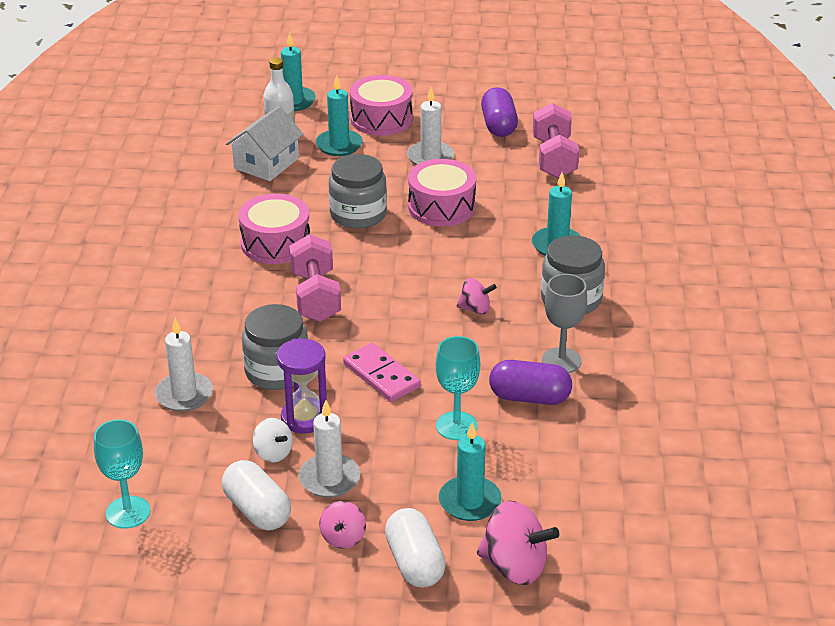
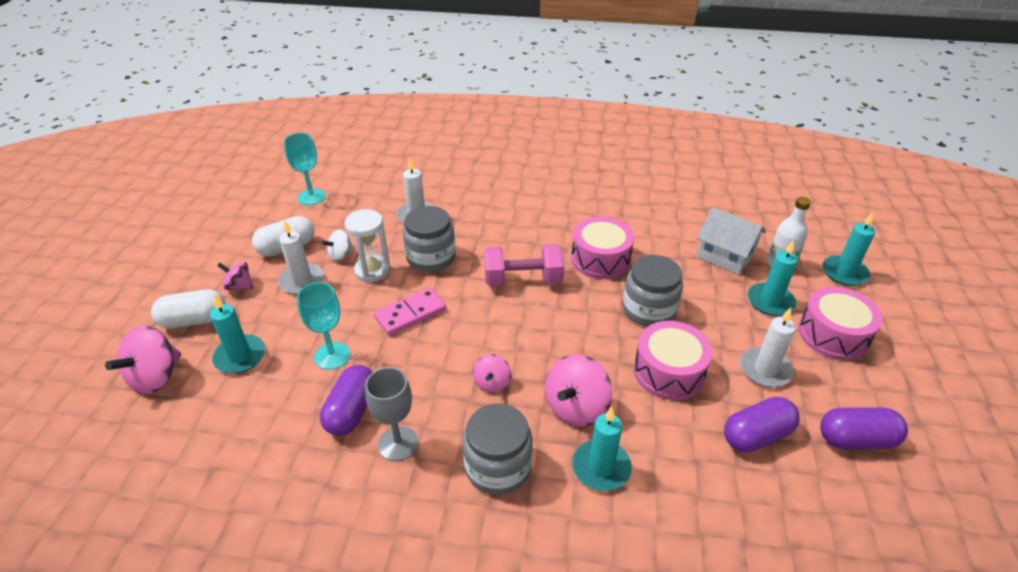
camera: 95 degrees right, 5 degrees up
(304, 418) = (372, 270): purple hourglass -> white hourglass
(495, 258) = (576, 407): none -> pink spinning top
(505, 169) = (756, 435): none -> purple capsule
(554, 158) = (793, 490): pink dumbbell -> none

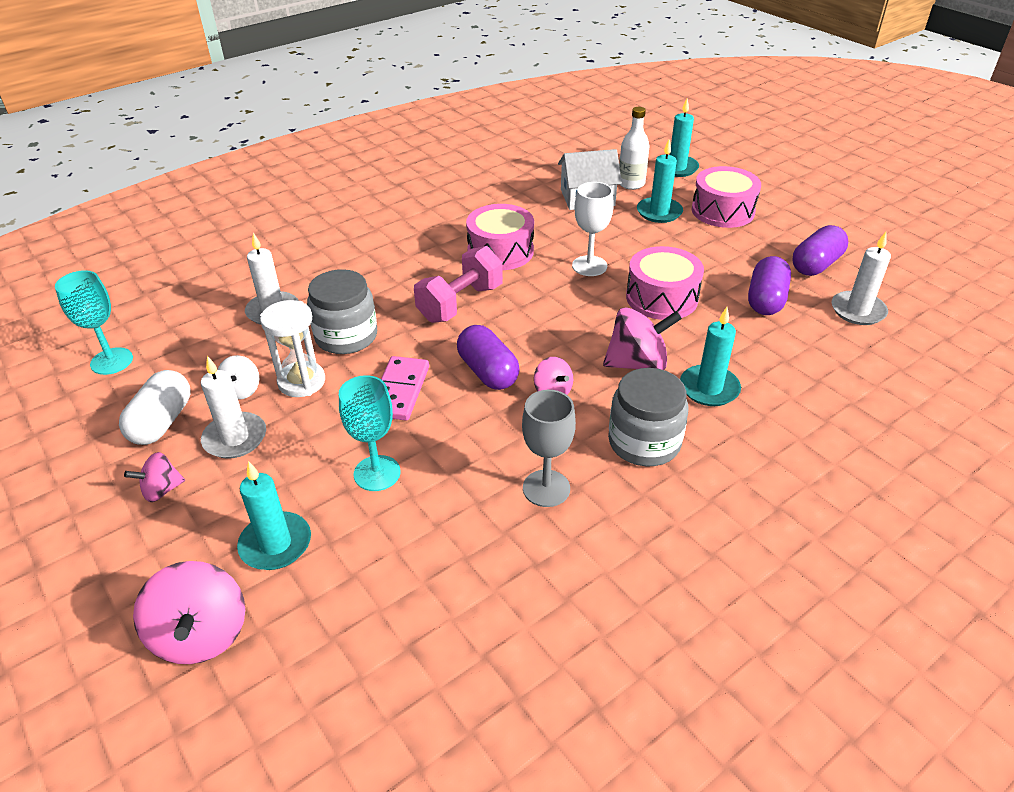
camera: 45 degrees left, 0 degrees up
(194, 320) = (158, 556): white capsule -> none
(352, 411) = (467, 498): purple capsule -> purple capsule (488, 372)
(576, 407) = (637, 364): pink spinning top -> pink spinning top turned 90 degrees counterclockwise
(649, 310) = (589, 266): grey jar -> white goblet
(765, 369) = (715, 257): white candle -> white candle (858, 311)

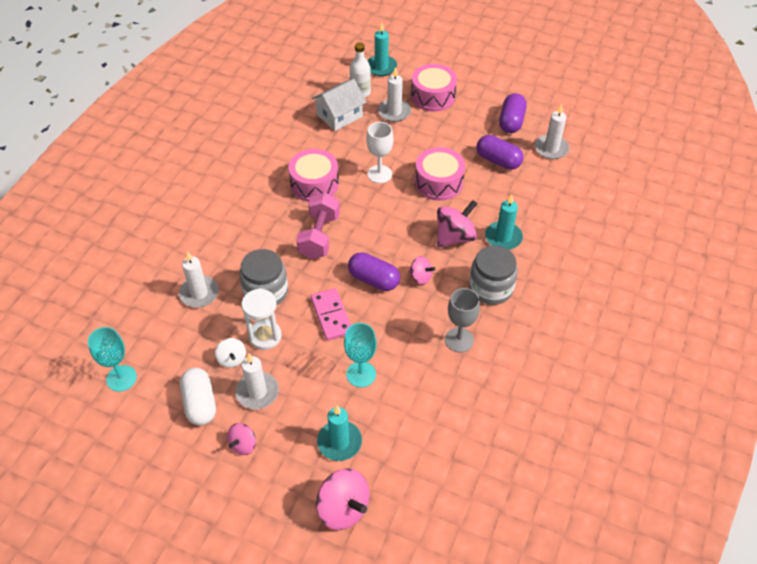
camera: 30 degrees left, 10 degrees up
(659, 212) = (394, 112): turquoise candle -> white candle
(766, 300) = (498, 161): purple capsule -> purple capsule turned 45 degrees counterclockwise

